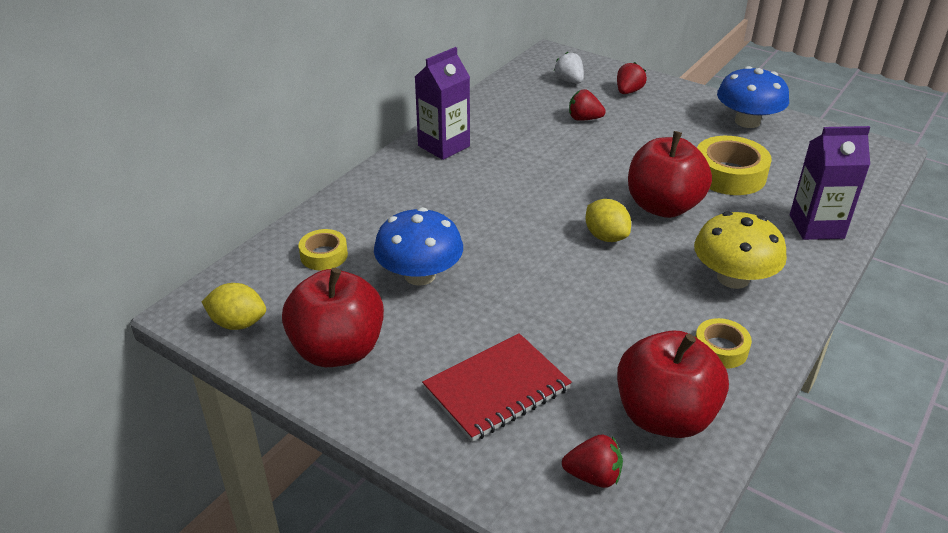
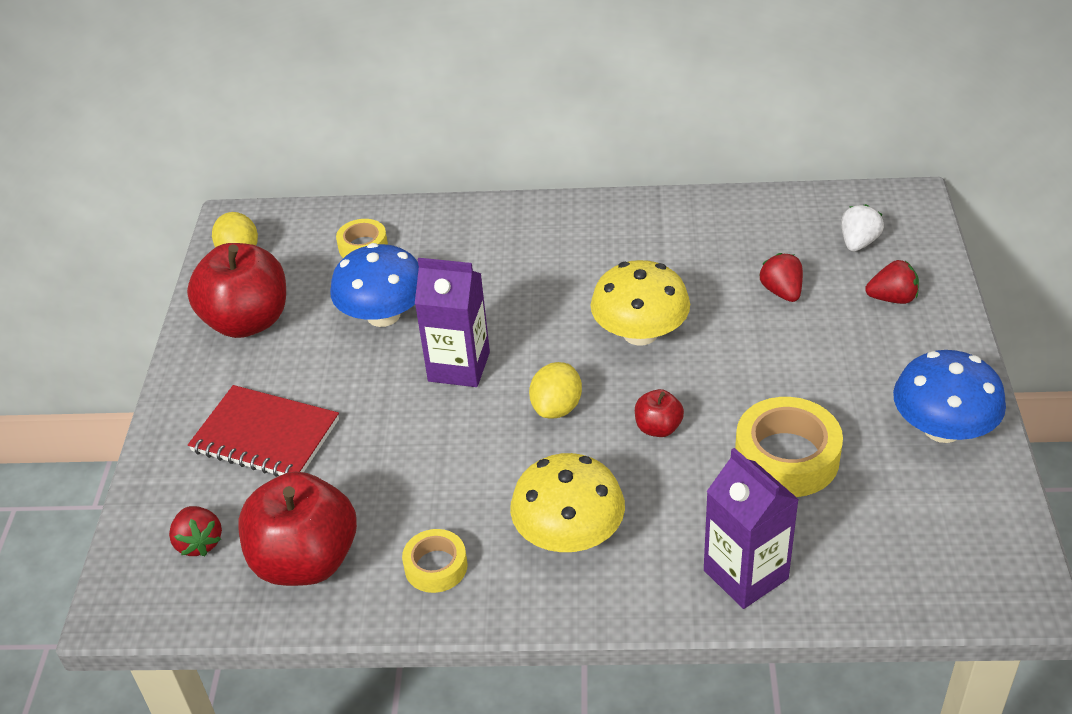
camera: 60 degrees right, 5 degrees up
(444, 146) = (611, 223): purple carton -> purple carton (459, 367)
(567, 178) = (640, 333): none -> yellow mushroom
(663, 206) = (658, 428): red apple -> red apple, size x0.46

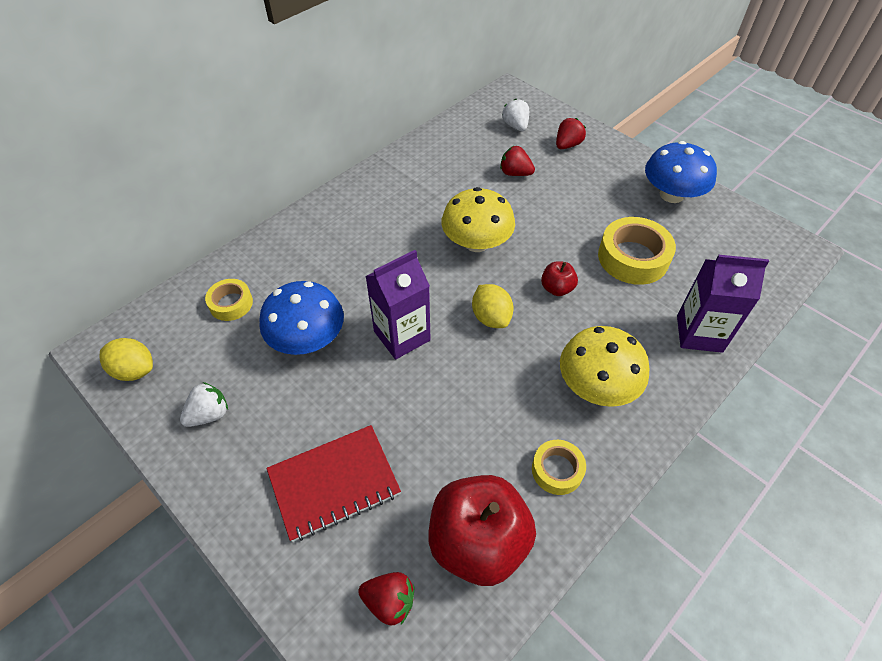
camera: 50 degrees left, 10 degrees up
(247, 321) = (209, 414): red apple -> white strawberry

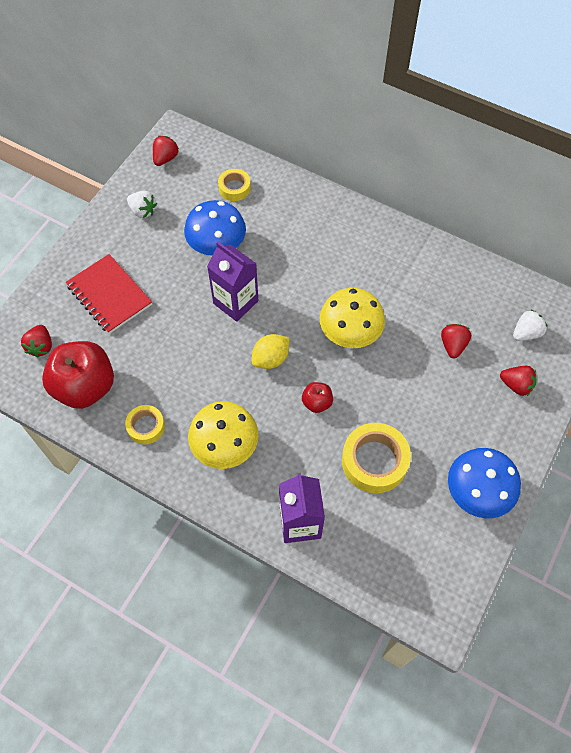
camera: 75 degrees right, 10 degrees up
(134, 370) = (165, 158): yellow lemon -> red strawberry

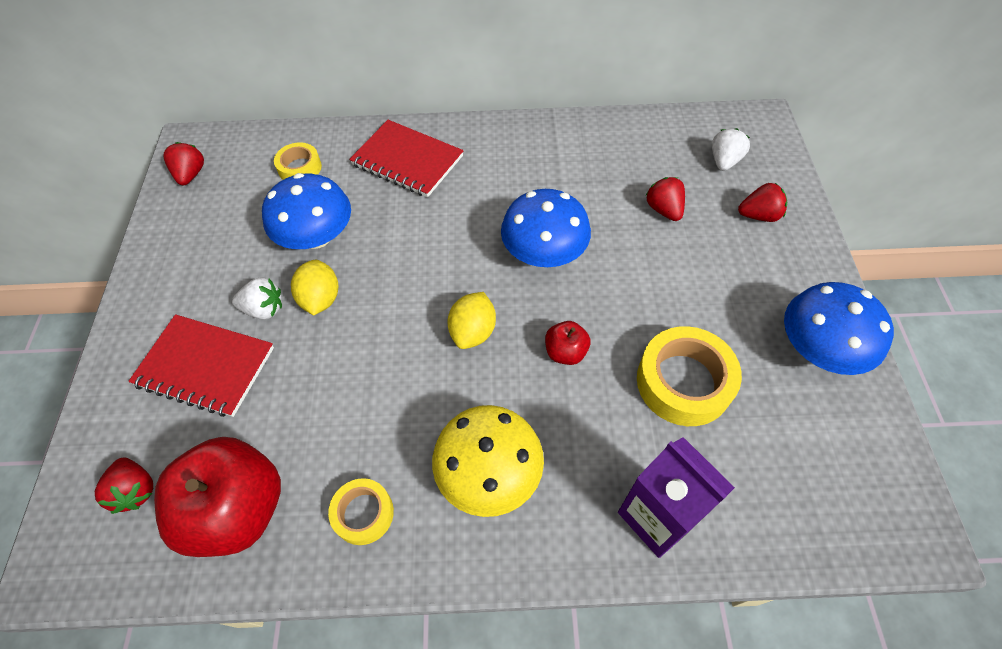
camera: 30 degrees left, 5 degrees down
(143, 211) = (194, 244): white strawberry -> white strawberry (264, 309)
(195, 288) = (321, 299): none -> yellow lemon
(235, 302) = (384, 289): purple carton -> none
(306, 218) = (407, 161): none -> red notebook
(350, 332) = (544, 252): yellow mushroom -> blue mushroom

